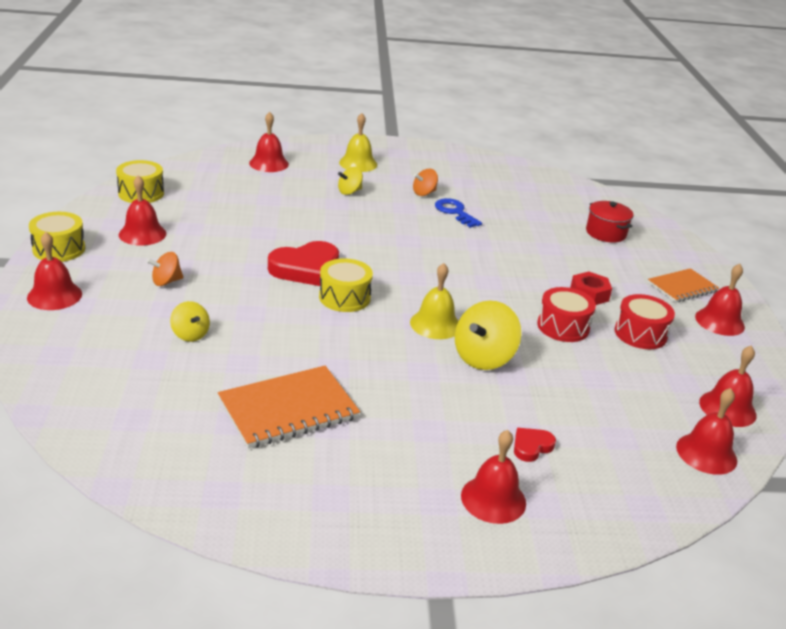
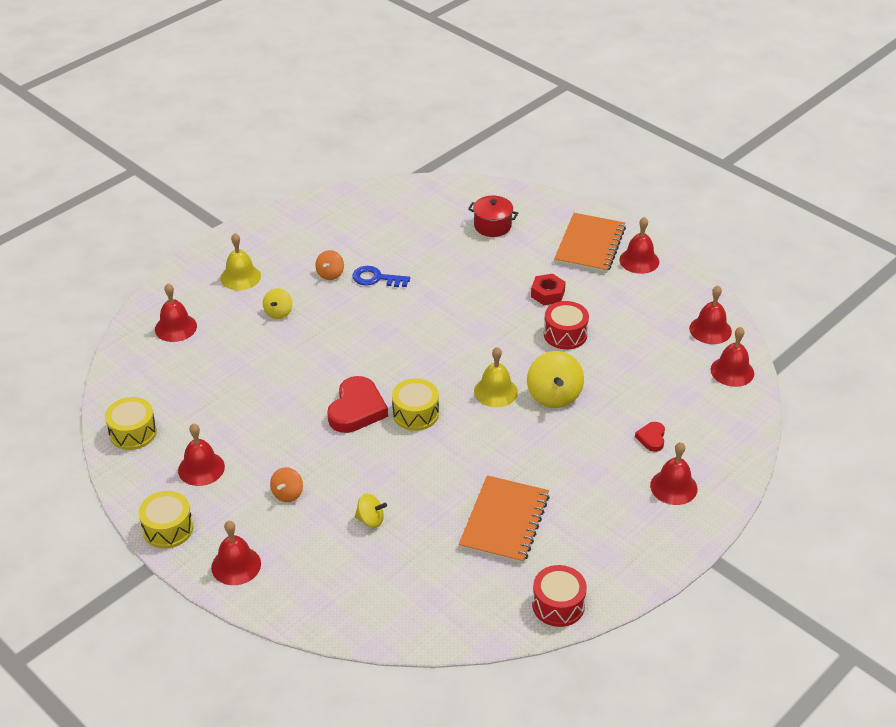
camera: 40 degrees left, 10 degrees up
(640, 334) = (610, 306): red drum -> red drum (558, 605)
(682, 287) = (590, 245): orange notebook -> orange notebook, size x1.56

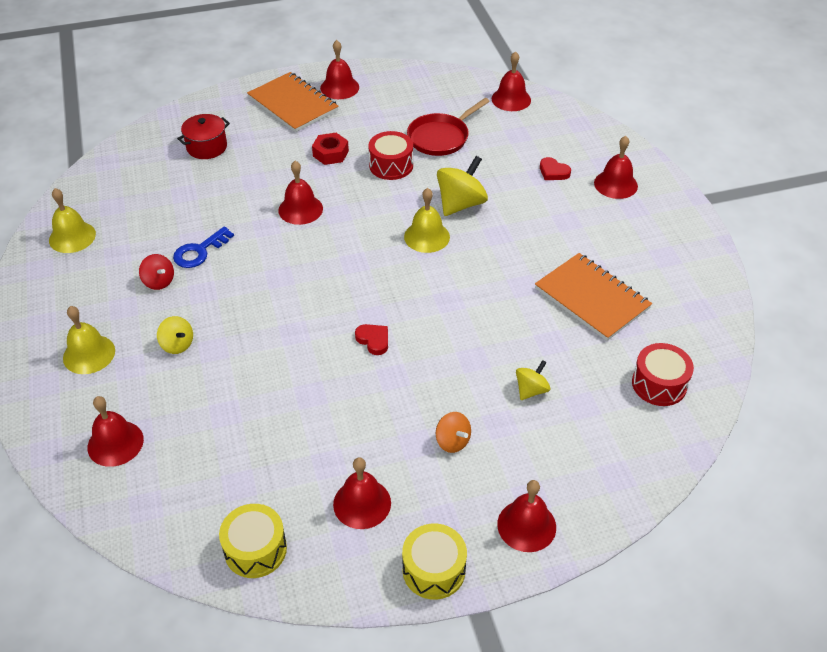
camera: 60 degrees left, 5 degrees up
(330, 274) = (159, 282): orange spinning top -> red spinning top
(340, 212) = (72, 237): none -> yellow bell
(356, 409) = (373, 340): red heart -> red heart, size x0.50
(415, 414) = (413, 301): yellow drum -> none
(554, 395) = (461, 204): yellow spinning top -> yellow spinning top turned 75 degrees counterclockwise
(558, 605) = (708, 306): red drum -> red drum (659, 384)
(631, 348) = (441, 137): none -> red pan
(710, 330) = (455, 89): red bell -> red bell (300, 209)

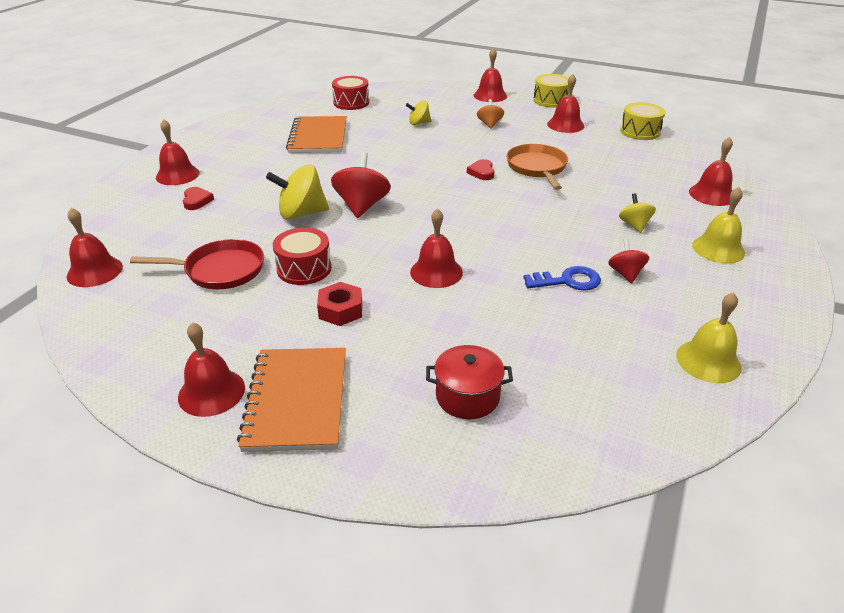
camera: 140 degrees left, 10 degrees down
(326, 382) = (537, 168): none -> orange pan
(426, 236) = (362, 206): yellow bell -> red spinning top

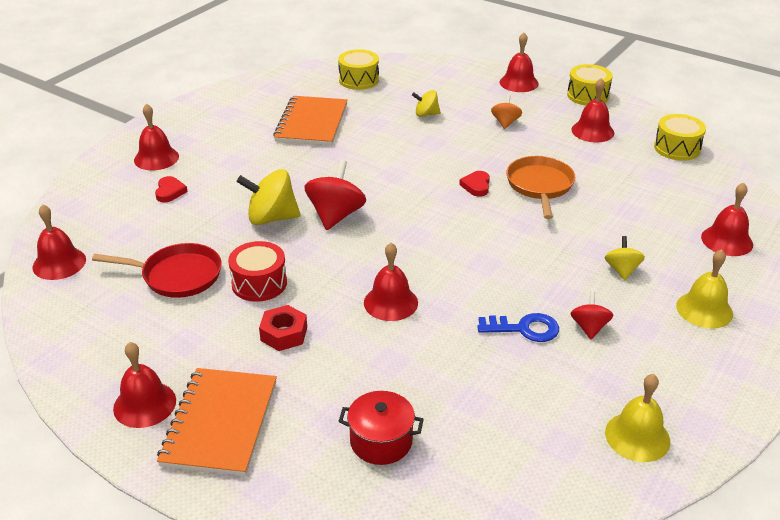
camera: 10 degrees right, 0 degrees up
(351, 103) = (359, 80): red drum -> yellow drum

